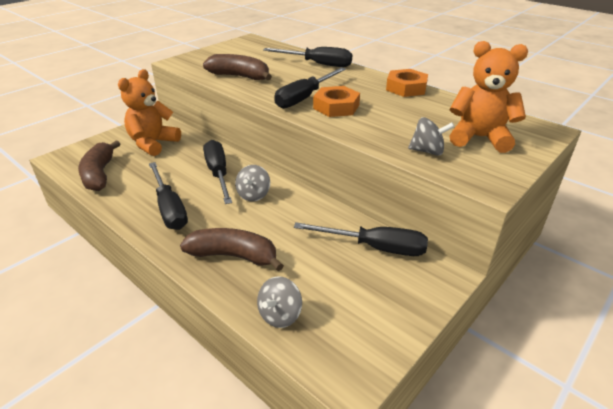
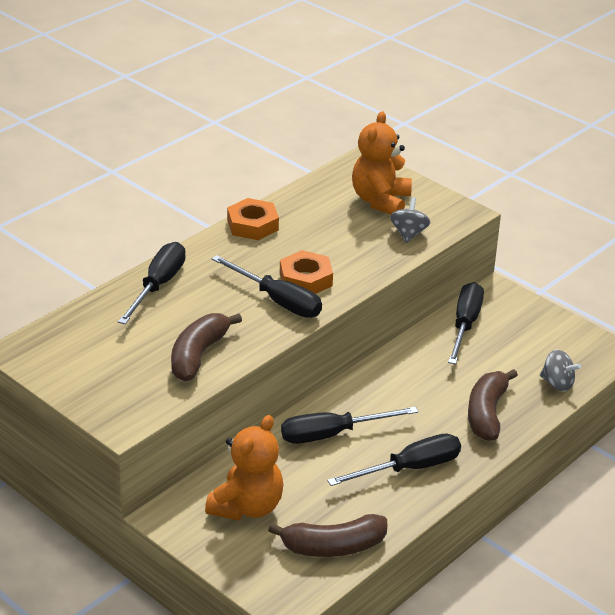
camera: 90 degrees left, 0 degrees up
(153, 144) = (247, 507): orange teddy bear -> orange teddy bear turned 90 degrees counterclockwise
(253, 195) = (380, 403): grey spinning top -> none

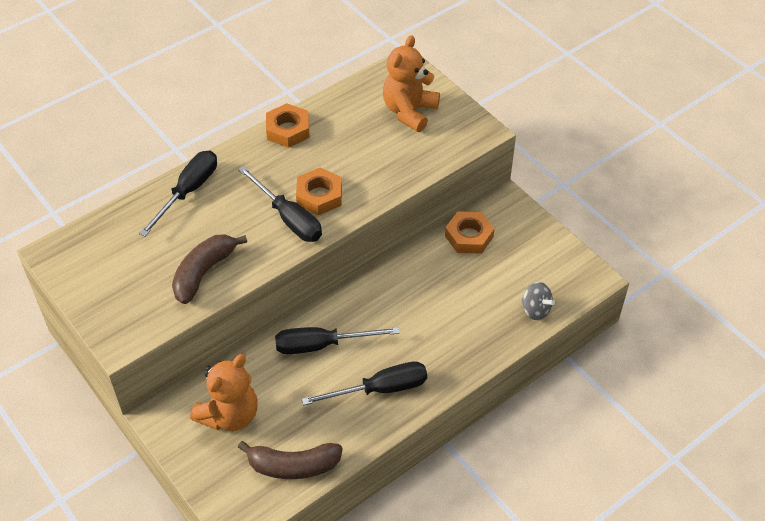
camera: 10 degrees right, 15 degrees up
(409, 234) = (425, 151): grey spinning top -> none
(465, 325) = (469, 236): black screwdriver -> orange nut
(487, 413) = (463, 336): brown banana -> none

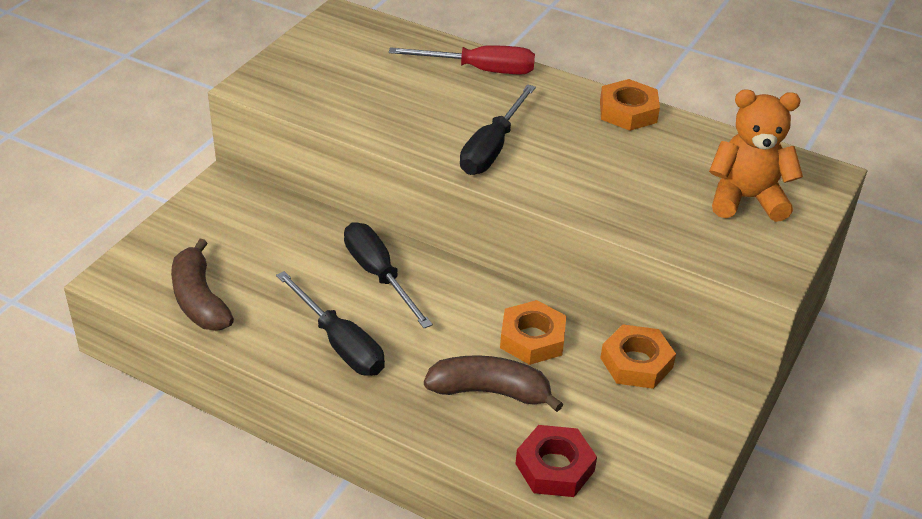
camera: 65 degrees right, 10 degrees down
(188, 191) = (480, 70): black screwdriver -> red screwdriver
(203, 273) = (373, 111): brown banana -> brown banana (490, 391)
(230, 415) = (247, 232): orange teddy bear -> none
(319, 196) = (543, 162): orange nut -> orange nut (532, 338)
(535, 310) = (554, 467): grey spinning top -> red nut

